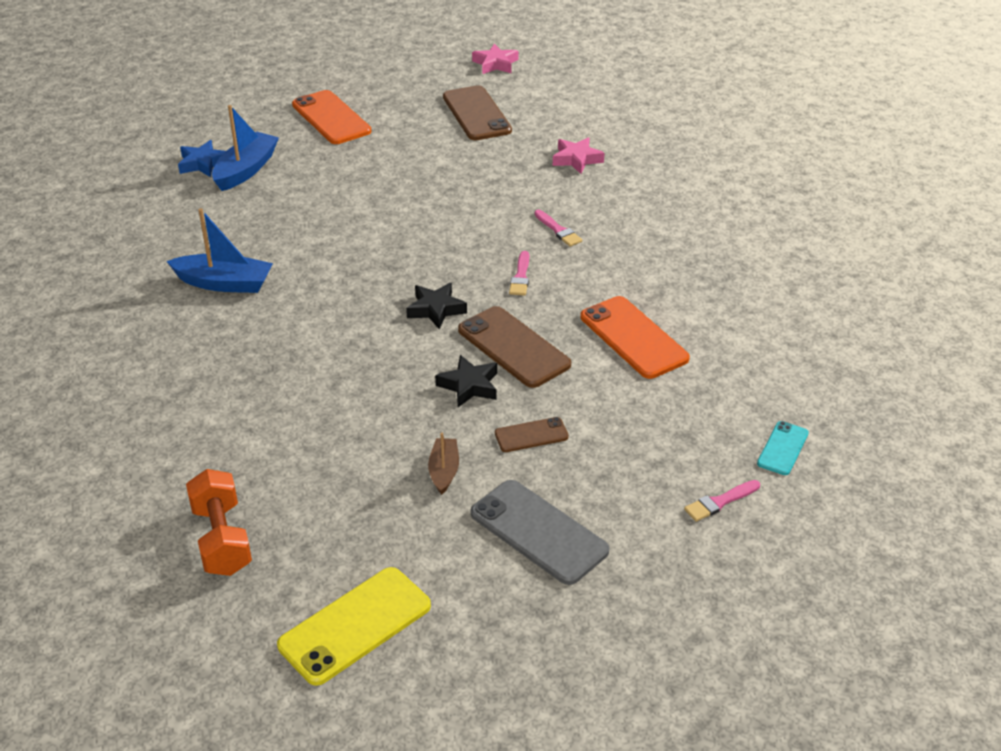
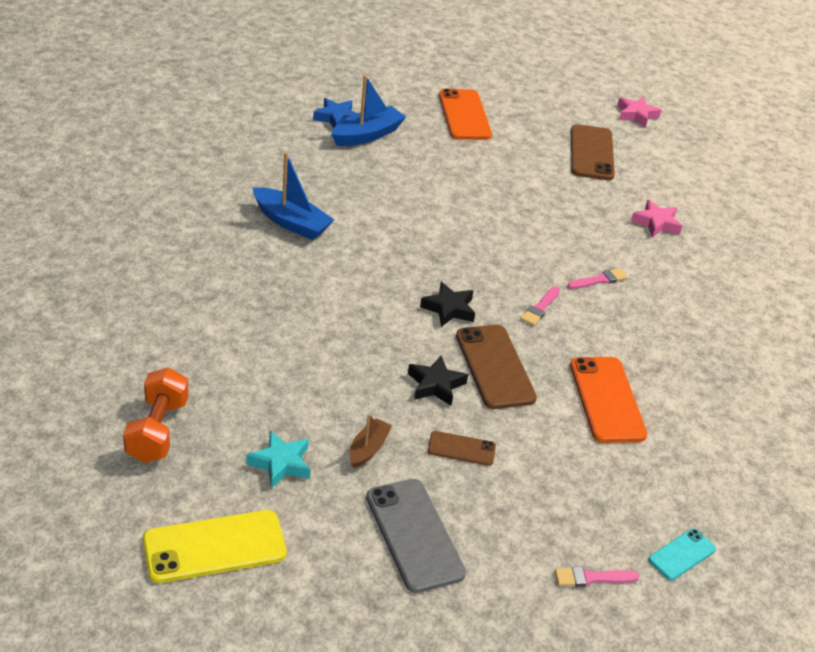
camera: 20 degrees right, 0 degrees up
(368, 519) = (281, 463): none -> turquoise star
(558, 230) = (599, 280): pink brush -> pink brush turned 105 degrees counterclockwise

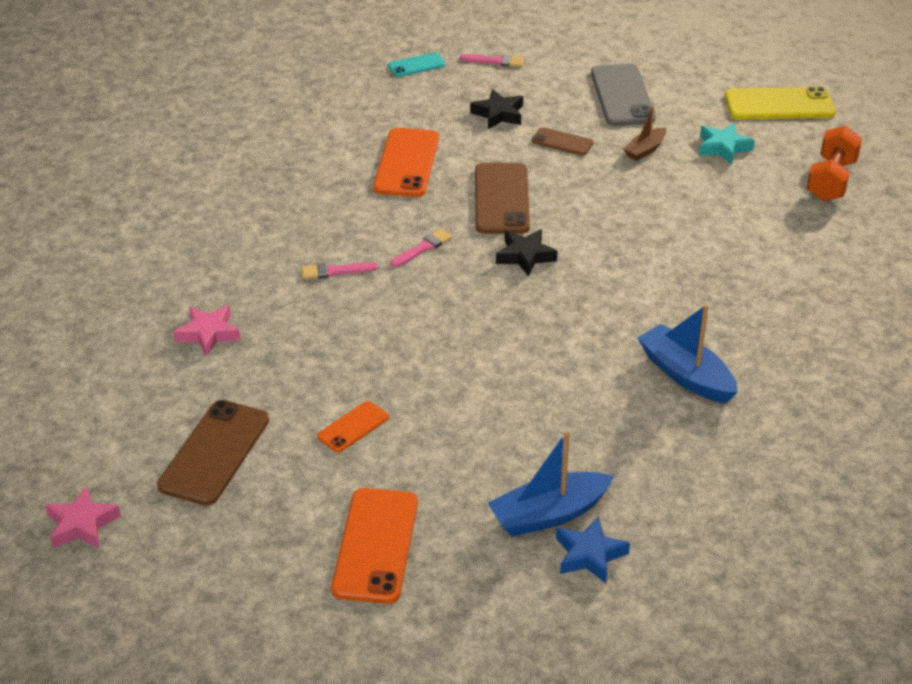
camera: 160 degrees left, 0 degrees up
(435, 385) = (567, 190): black star -> black star (498, 114)
(514, 172) = (353, 427): none -> orange phone

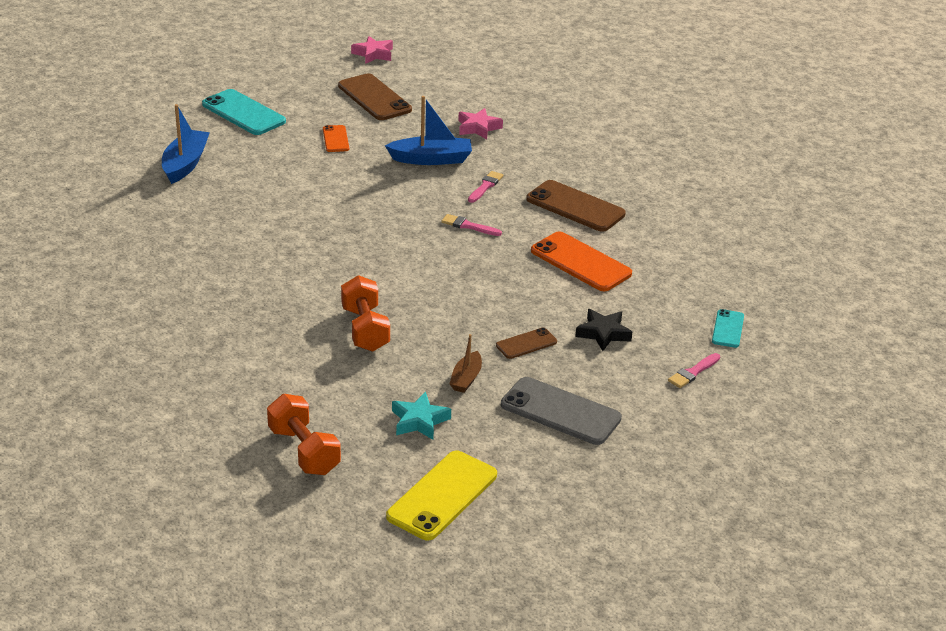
camera: 125 degrees right, 5 degrees down
(376, 545) = (243, 113): orange phone -> turquoise phone
(423, 248) = (468, 226): pink brush -> pink brush turned 120 degrees clockwise
(502, 199) = (485, 281): brown phone -> brown phone (575, 207)
(525, 256) = (407, 259): black star -> none
(589, 555) = (142, 162): blue star -> none
(645, 150) = (466, 378): brown boat -> brown boat turned 150 degrees counterclockwise
(656, 226) = (365, 329): none -> orange dumbbell
(686, 375) = (211, 258): blue boat -> blue boat (431, 159)

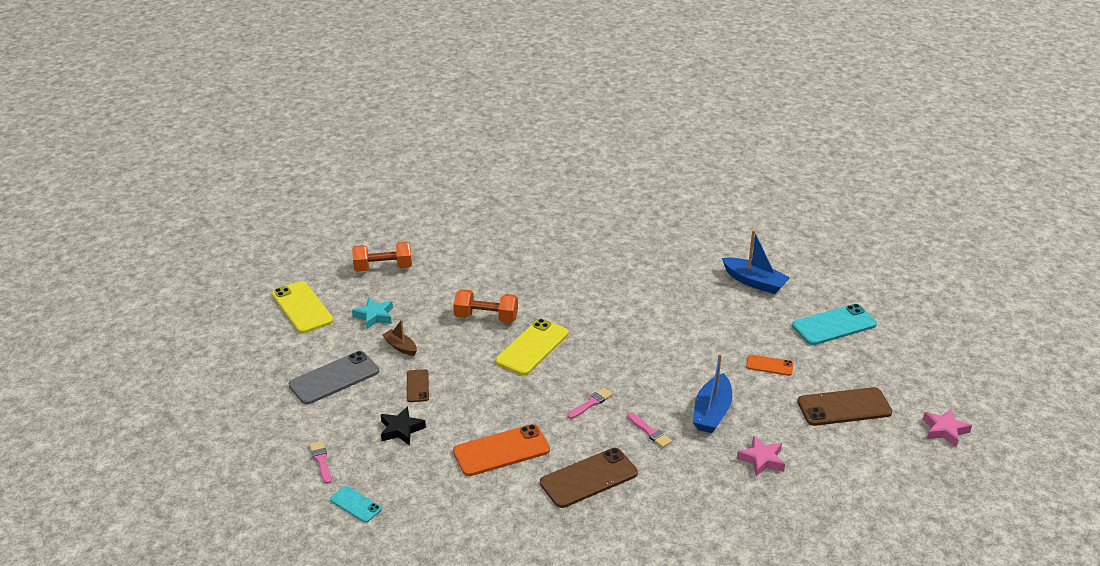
camera: 115 degrees right, 0 degrees up
(401, 282) = (532, 347): none -> yellow phone

